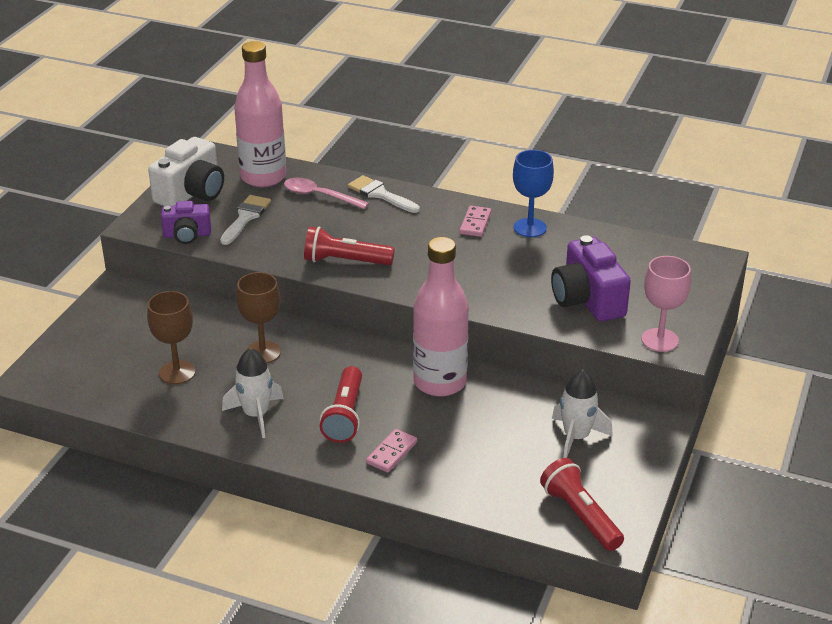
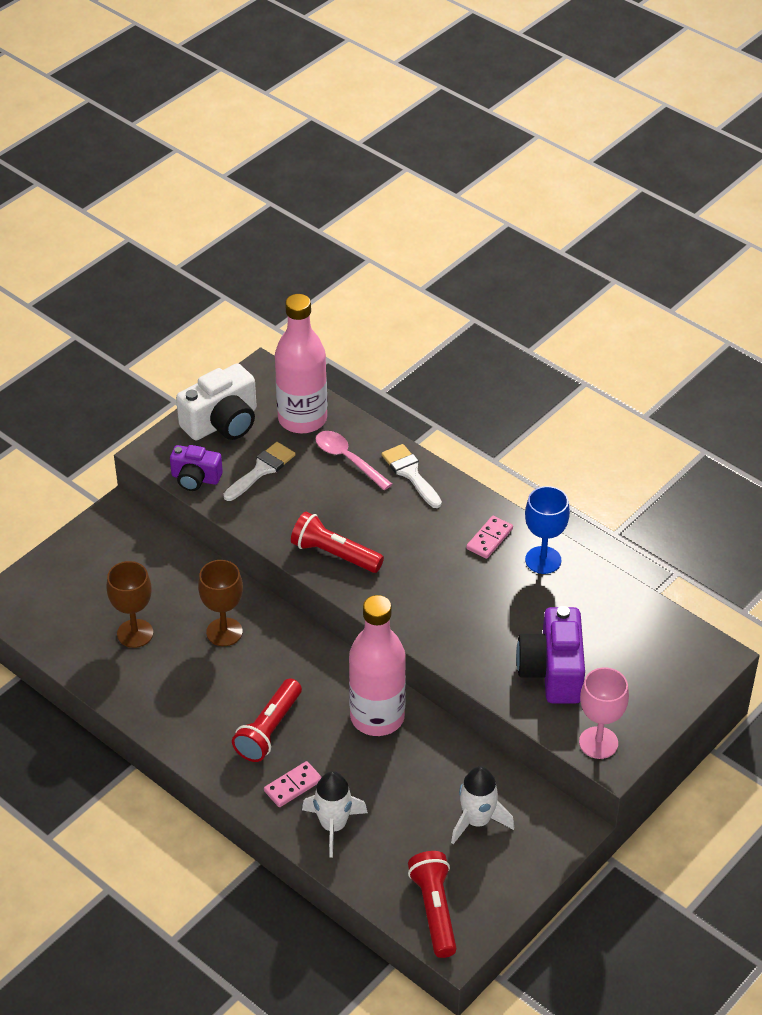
camera: 20 degrees right, 10 degrees up
(256, 415) = (187, 705): white rocket -> white rocket (333, 826)

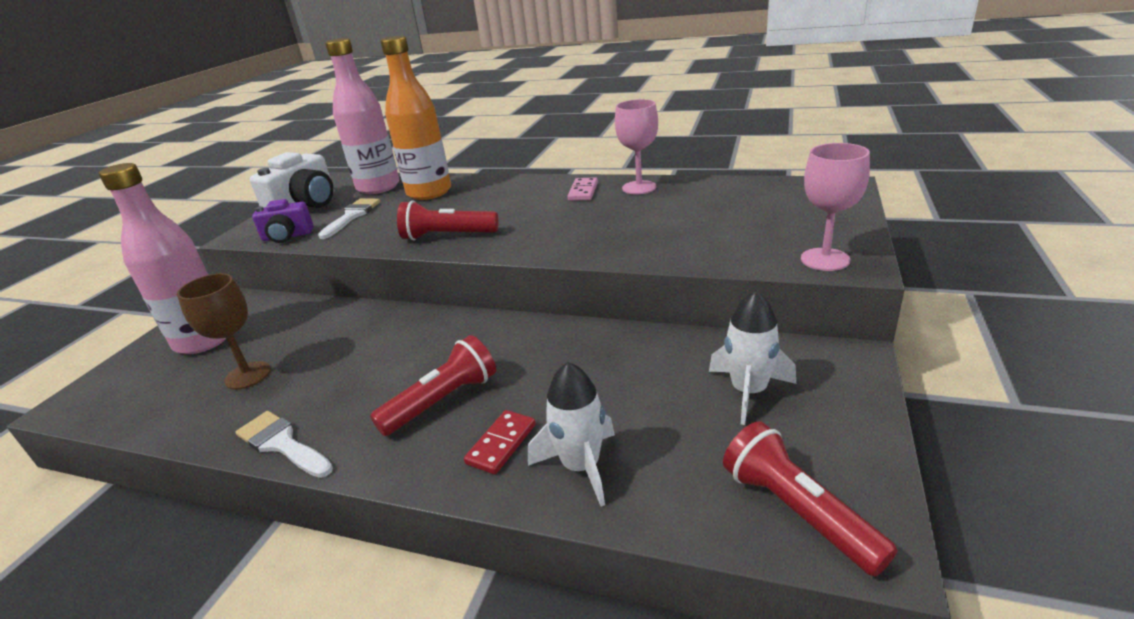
camera: 20 degrees left, 15 degrees down
(224, 632) = (355, 341): brown goblet -> none
(269, 730) = (442, 401): red flashlight -> red flashlight turned 135 degrees counterclockwise
(293, 786) = (501, 444): pink domino -> red domino
(348, 459) = (429, 192): pink spoon -> orange bottle
(377, 717) = (561, 347): pink bottle -> pink bottle (204, 340)
(410, 473) = (488, 184): white brush -> white brush (282, 444)
(543, 560) = (639, 187): blue goblet -> pink goblet
(552, 671) = (720, 234): purple camera -> none

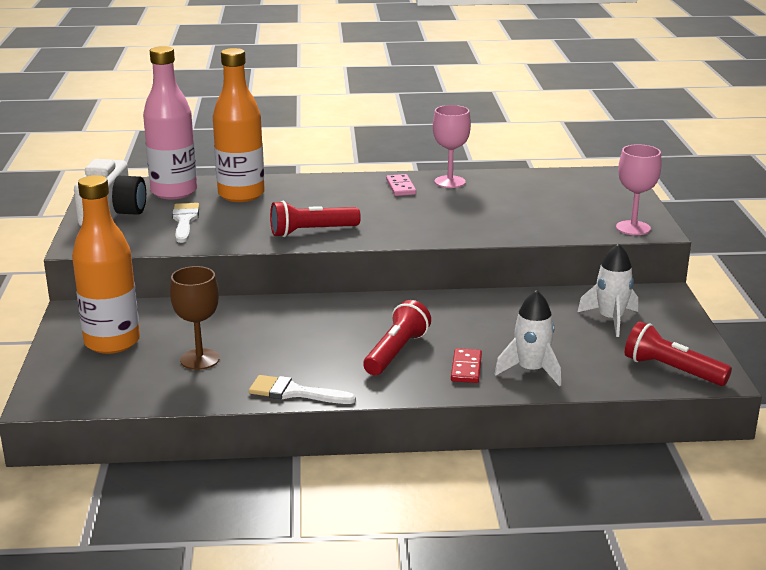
camera: 25 degrees left, 5 degrees down
(204, 340) = (112, 342): pink bottle -> orange bottle
(287, 236) = (138, 243): purple camera -> none

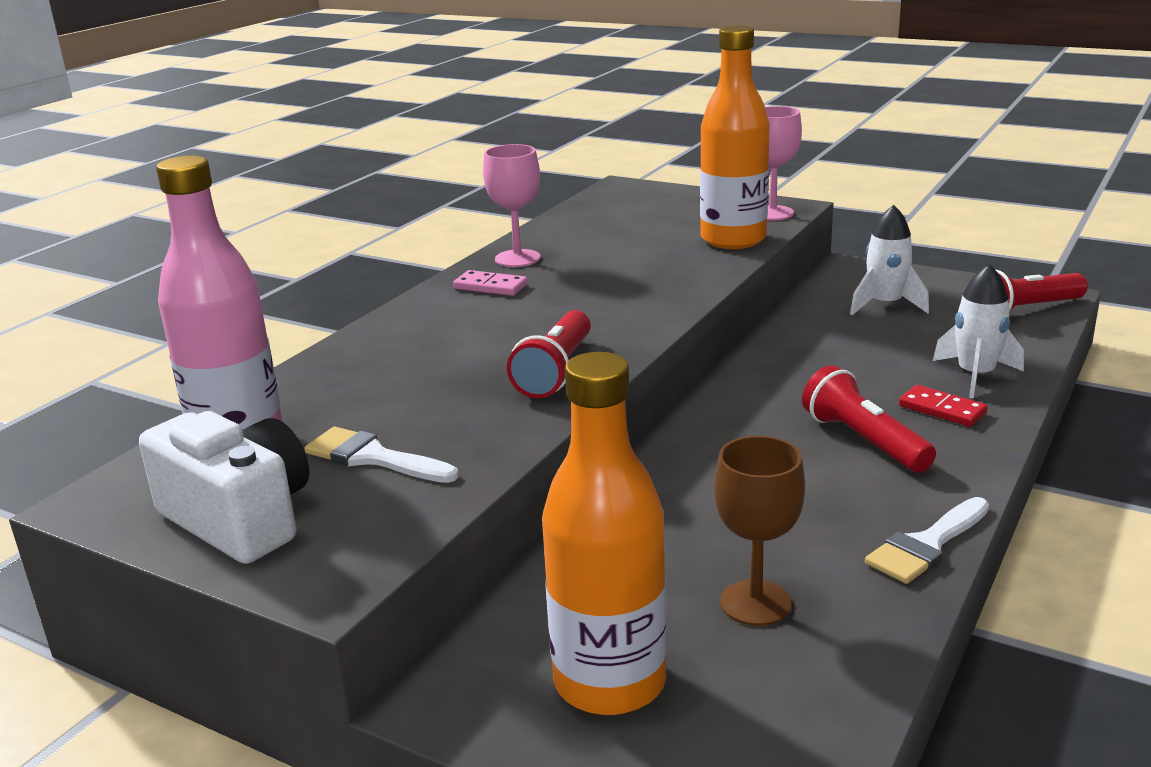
camera: 55 degrees left, 0 degrees up
(241, 195) = (342, 390): orange bottle -> orange bottle (733, 240)

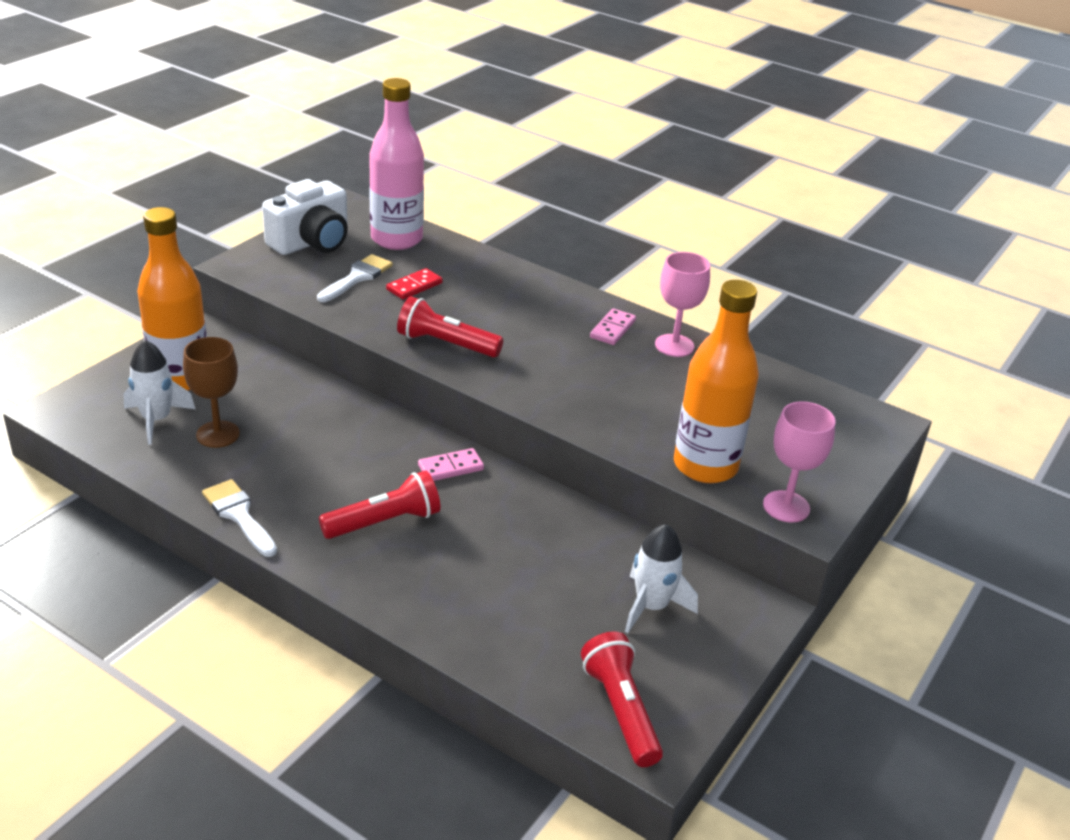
camera: 90 degrees right, 10 degrees up
(735, 413) = (450, 468): none -> pink domino
(942, 409) = (419, 579): red domino -> red domino (414, 286)
(975, 376) = (475, 620): white rocket -> white rocket (156, 420)

